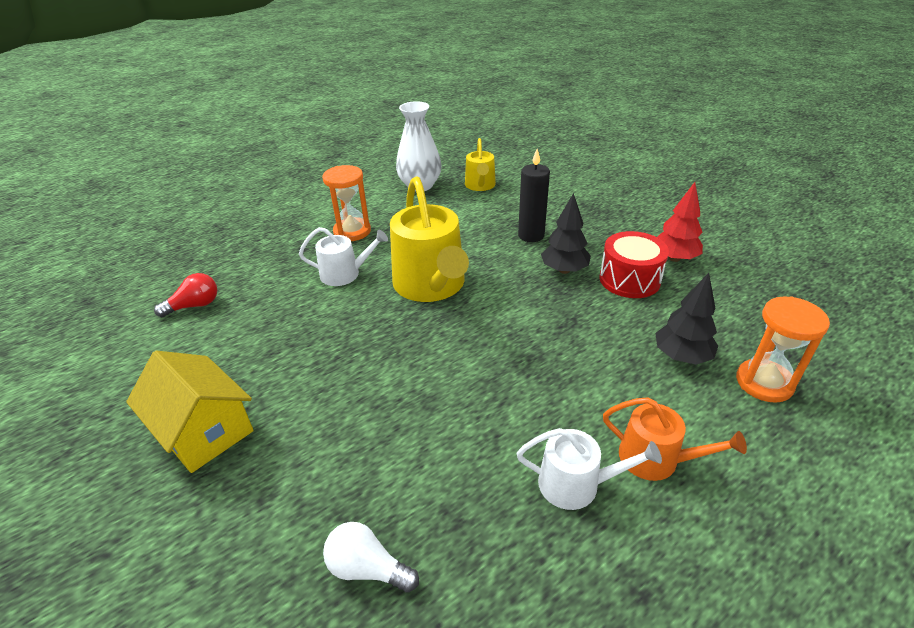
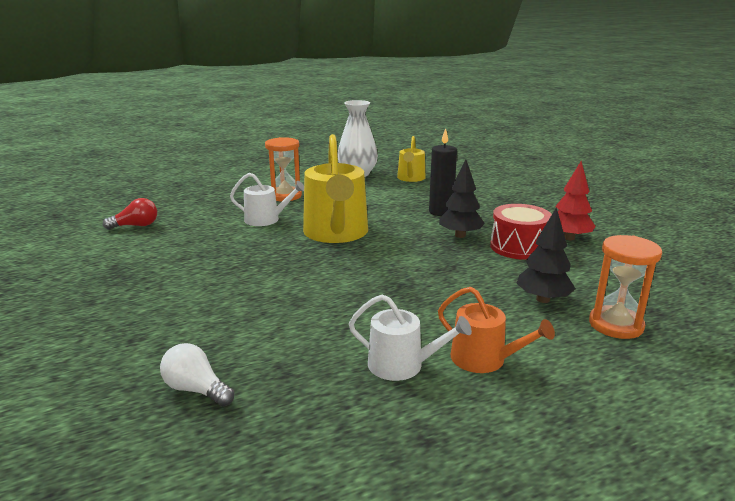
camera: 10 degrees right, 15 degrees down
(204, 430) = (107, 295): yellow house -> none

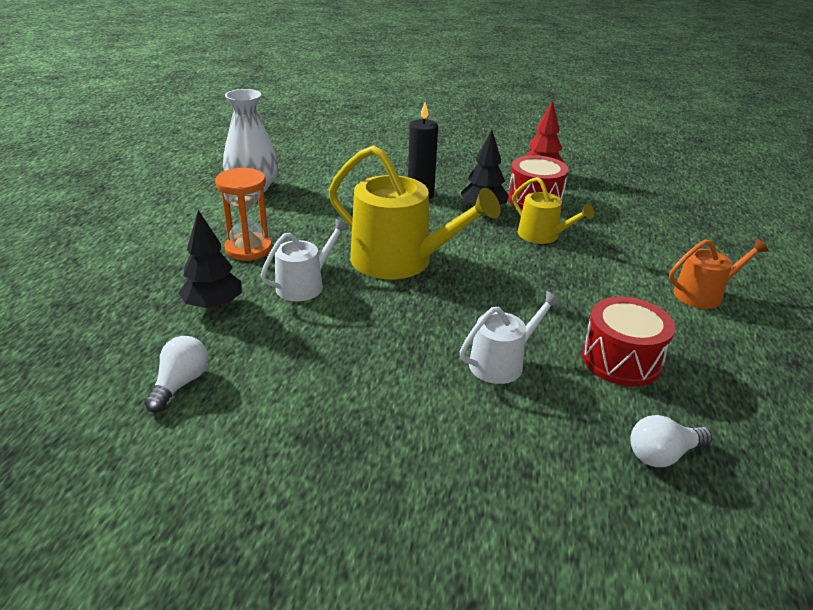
camera: 55 degrees left, 10 degrees up
(136, 226) = (180, 384): red light bulb -> white light bulb
(312, 342) = (621, 360): none -> red drum
(402, 365) = (689, 331): white watering can -> white watering can (502, 363)
(410, 178) = (314, 171): yellow watering can -> yellow watering can (543, 236)
(543, 299) = (632, 232): black tree -> black tree (213, 306)
(615, 325) = (689, 227): orange hourglass -> none

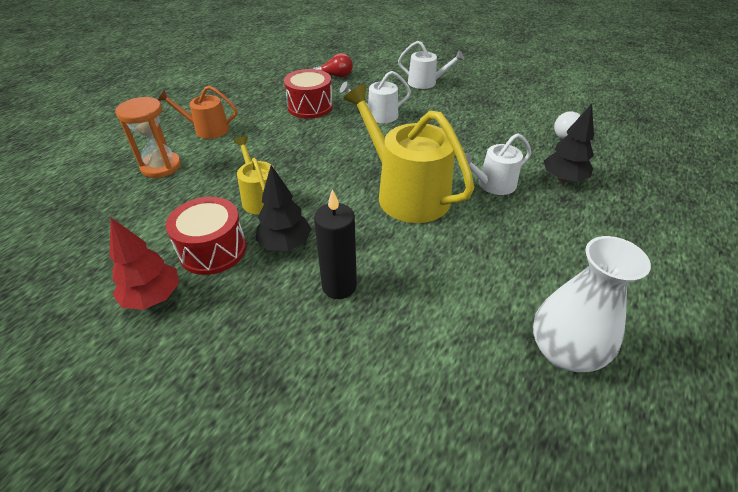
camera: 160 degrees left, 10 degrees up
(248, 249) = (547, 232): orange hourglass -> orange hourglass (161, 166)
(464, 477) = (426, 82): none -> white watering can
(662, 455) = (335, 76): white light bulb -> red light bulb

